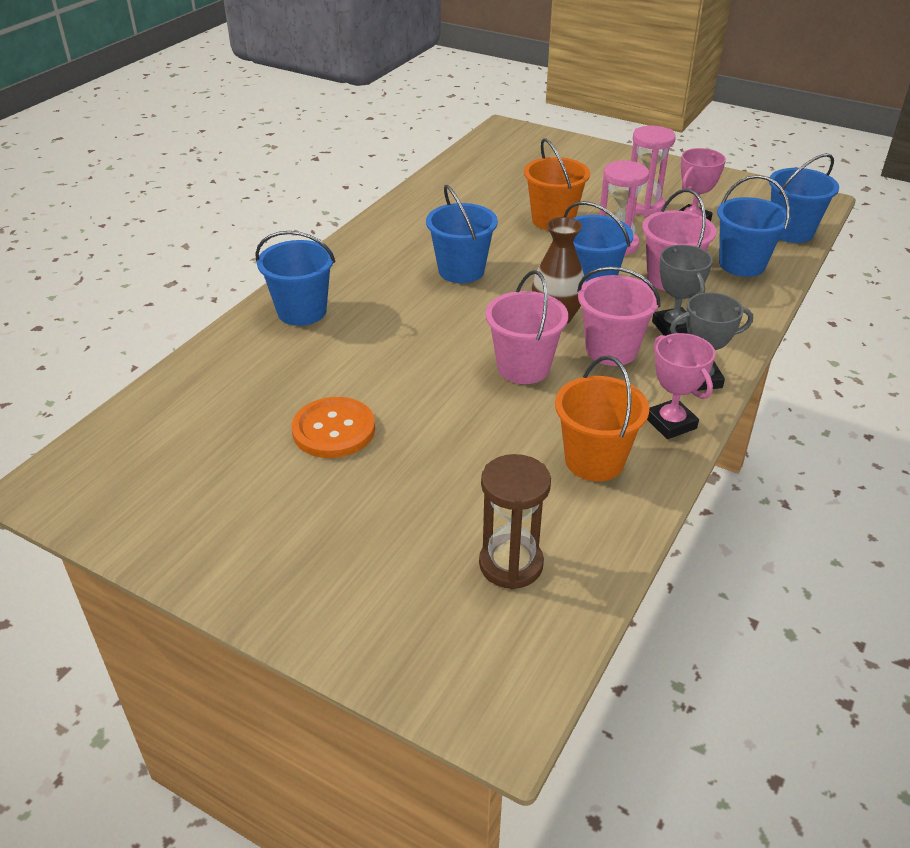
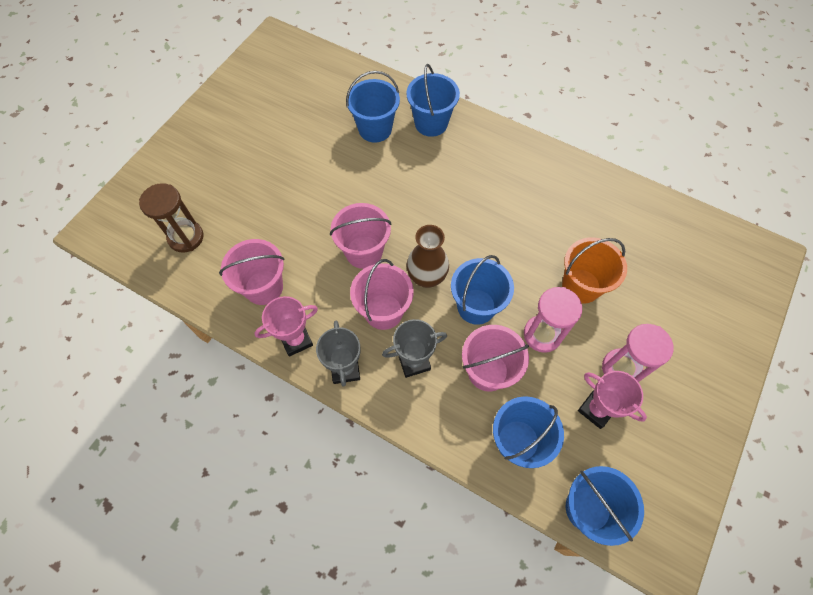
camera: 90 degrees right, 25 degrees up
(334, 430) = (306, 150): orange button -> none
(461, 271) = (490, 215): blue bucket -> blue bucket (375, 129)
(594, 460) = (264, 287): orange bucket -> pink bucket

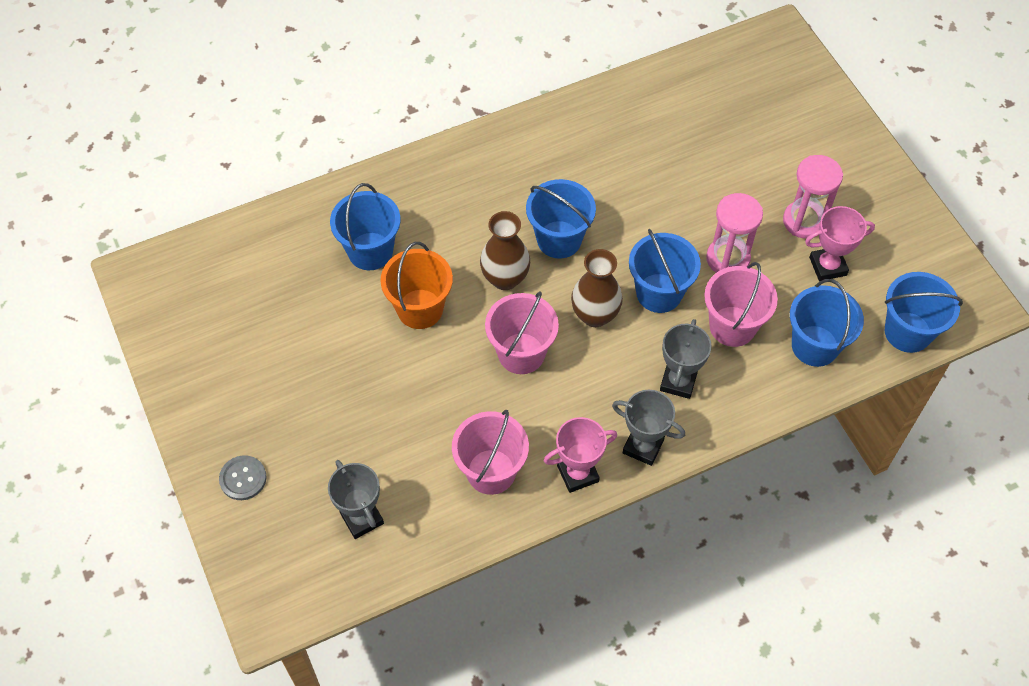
camera: 55 degrees left, 5 degrees down
(176, 163) = (243, 478): none -> grey button
(186, 237) = (362, 518): brown hourglass -> grey trophy
(296, 340) = (578, 473): pink trophy -> pink trophy turned 60 degrees clockwise
(383, 311) = (604, 376): pink bucket -> none
(413, 209) = (505, 278): none -> brown vase
(431, 123) = (408, 195): blue bucket -> blue bucket (559, 239)
(581, 286) = (702, 195): orange bucket -> orange bucket (420, 309)

